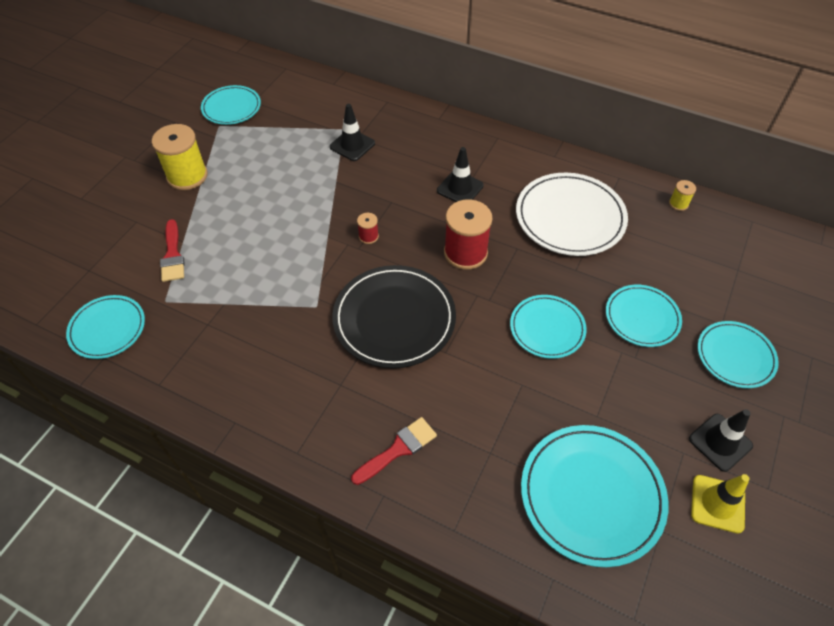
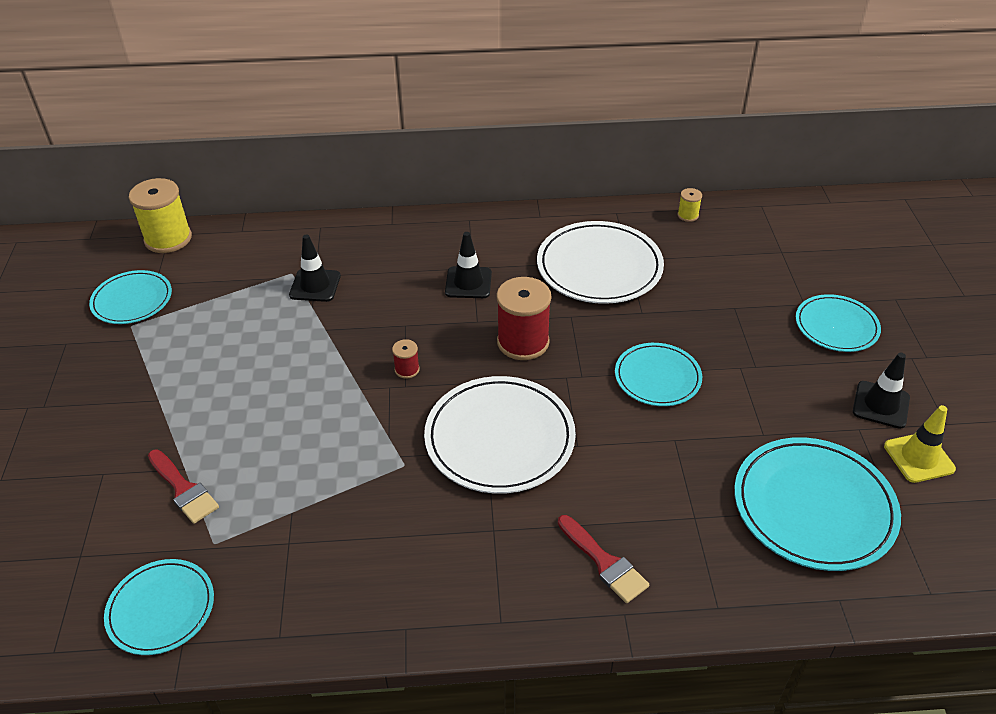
camera: 30 degrees left, 10 degrees down
(187, 176) = (133, 396): yellow spool -> yellow spool (168, 239)
(394, 319) = (499, 438): black plate -> white plate
(398, 449) = (604, 562): red brush -> red brush turned 120 degrees clockwise
(642, 317) = (734, 329): turquoise plate -> none

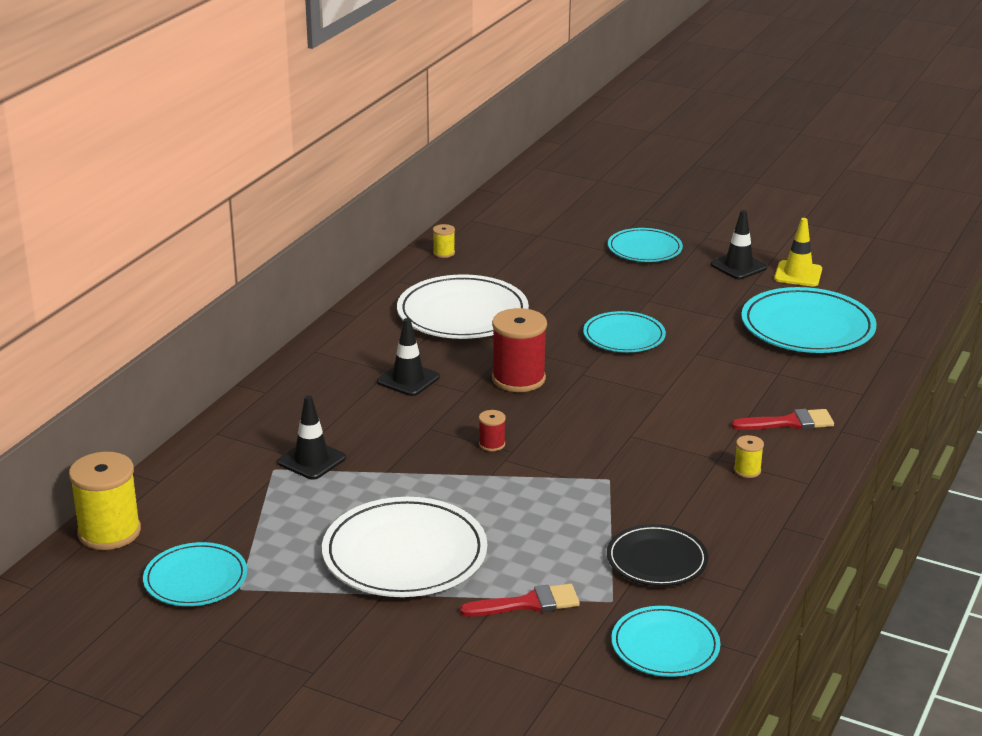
camera: 60 degrees left, 15 degrees down
(293, 550) = (657, 560): none -> black plate
(488, 561) = (747, 470): none -> yellow spool
(499, 438) = (622, 425): white plate -> white plate (404, 554)

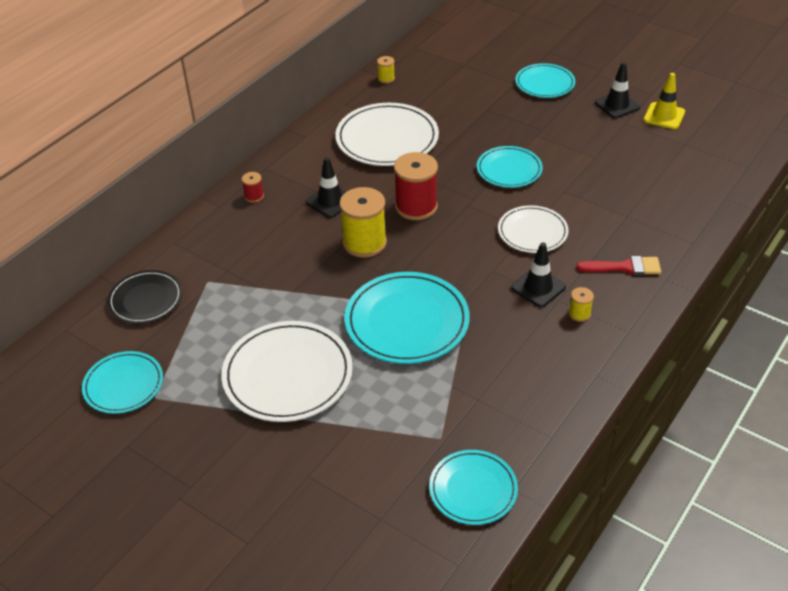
camera: 10 degrees right, 15 degrees up
(109, 532) = (71, 333): yellow spool -> yellow spool (364, 243)
(311, 460) = (238, 275): black traffic cone -> black traffic cone (538, 287)
(491, 444) = (380, 270): red spool -> red spool (254, 196)
(527, 603) = (372, 434): red brush -> none
(657, 560) = (485, 399): black plate -> black plate (146, 299)
(669, 395) = (532, 232): none -> white plate
(807, 327) = (660, 170): turquoise plate -> turquoise plate (407, 321)

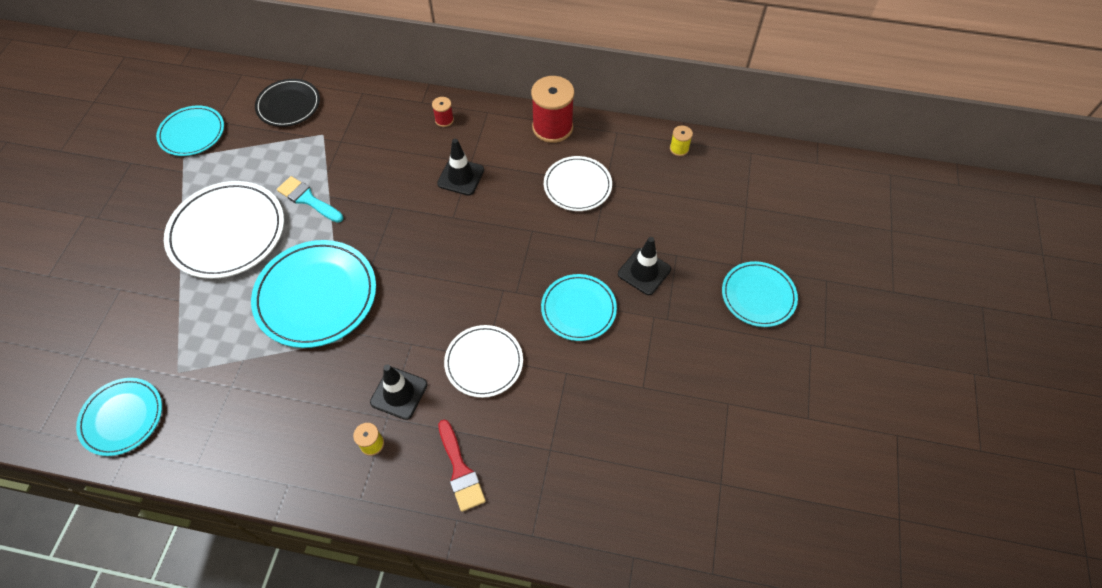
camera: 65 degrees right, 15 degrees up
(286, 307) = (308, 199): none -> turquoise brush
(364, 243) = (412, 224): yellow spool -> none
(387, 139) = (577, 186): white plate -> white plate, size x0.61
(416, 206) = (481, 247): red spool -> red spool (552, 127)
(617, 105) = (759, 385): black traffic cone -> black traffic cone (644, 271)
(664, 116) = (766, 445): yellow traffic cone -> none

